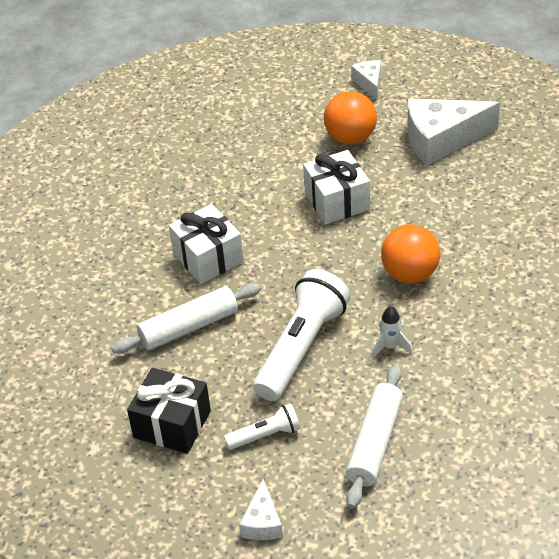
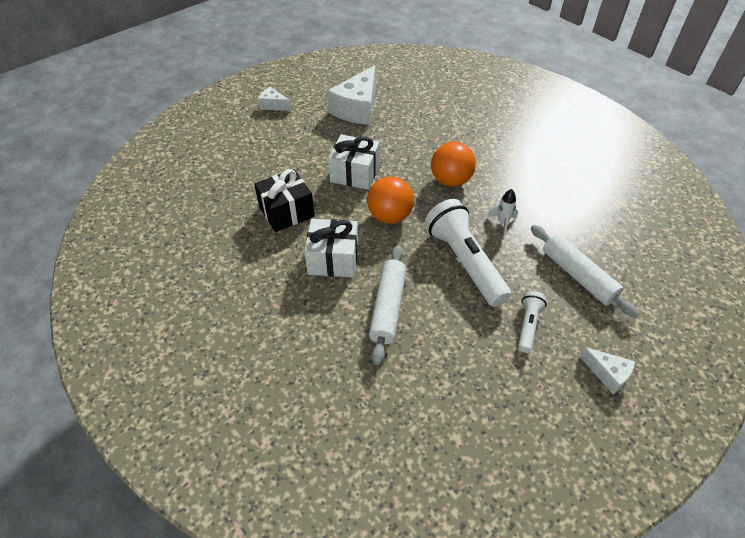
camera: 55 degrees left, 5 degrees up
(172, 424) = (473, 372): black gift -> black gift (286, 212)
(350, 138) = (308, 138): orange ball -> orange ball (389, 216)

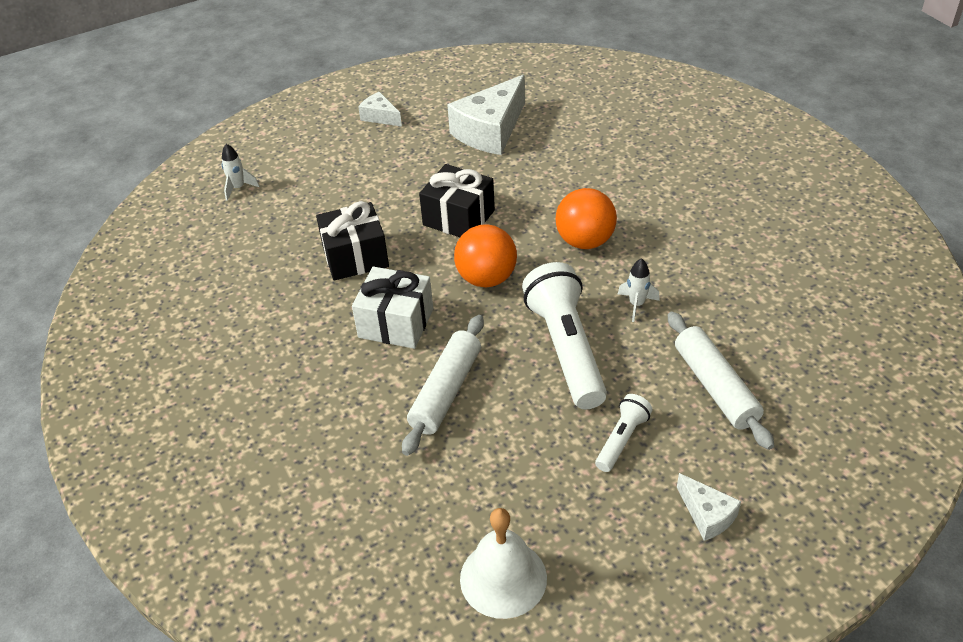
camera: 15 degrees right, 5 degrees down
(180, 169) = (238, 188): none -> white rocket
(355, 173) = (458, 218): white gift -> black gift
(480, 452) = (503, 578): none -> white bell

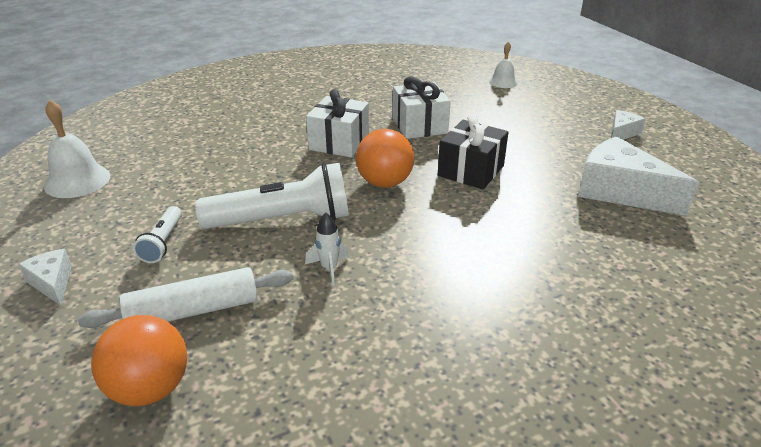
camera: 90 degrees right, 10 degrees down
(238, 188) = (503, 82): white rocket -> white bell
(355, 257) = (419, 126): black gift -> white gift
(446, 391) = (258, 162): white rolling pin -> none
(584, 241) = (434, 242): orange ball -> orange ball (150, 388)
(622, 439) = (163, 243): white flashlight -> white flashlight turned 60 degrees clockwise
(707, 515) = (52, 283): white cheese -> white cheese turned 90 degrees clockwise

